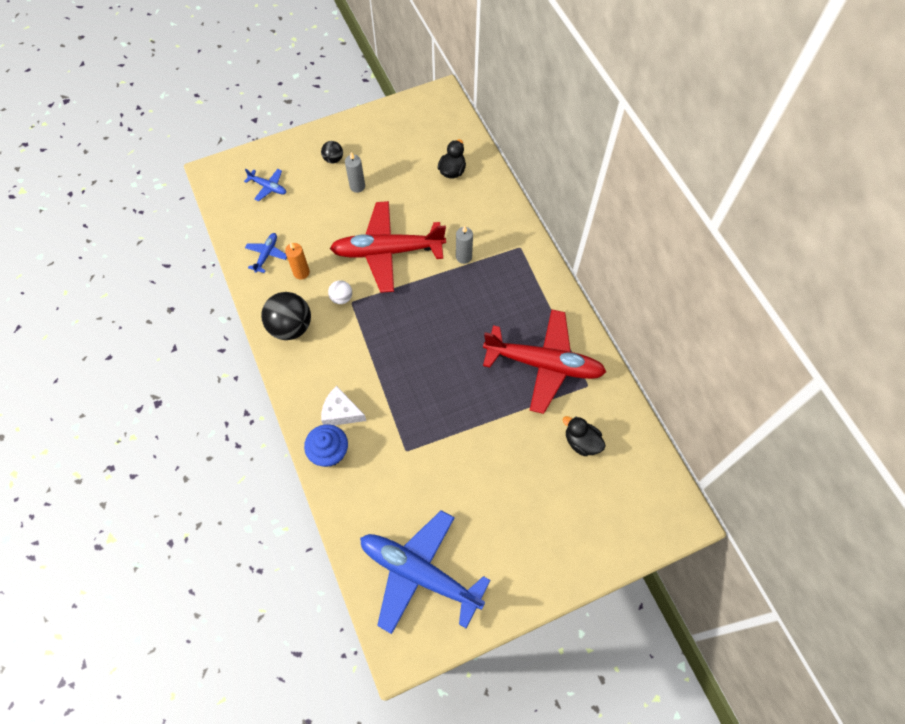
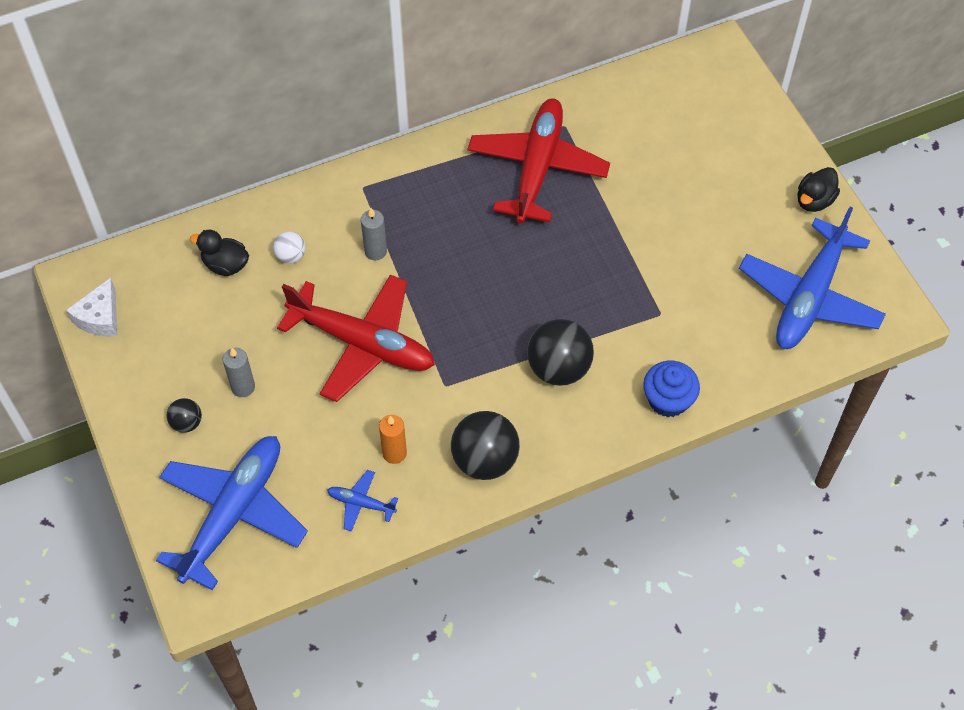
camera: 90 degrees left, 5 degrees down
(268, 187) = (233, 513): blue plane -> blue plane, size x2.38
(341, 298) = (438, 398): white ball -> white ball (290, 256)
(341, 412) = (612, 389): white cheese -> white cheese (100, 317)
(361, 375) = (558, 368): none -> black ball
(387, 251) = (362, 343): red plane -> red plane turned 60 degrees counterclockwise
(581, 442) = (638, 136): black duck -> black duck (814, 200)

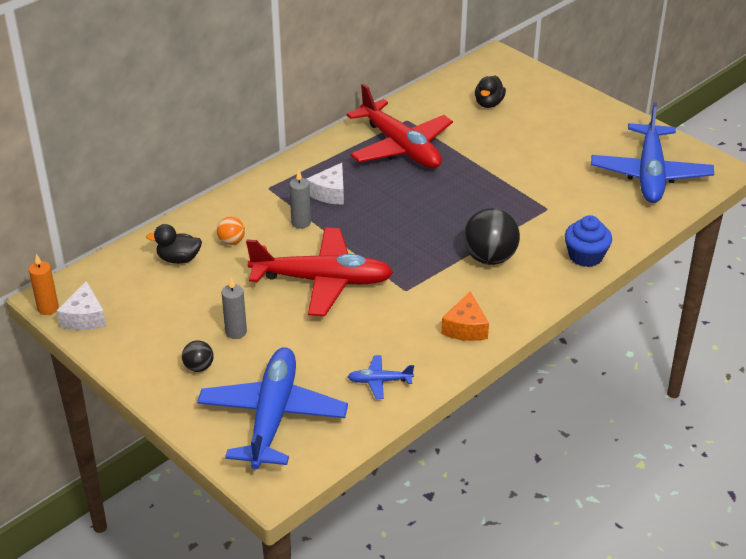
camera: 20 degrees left, 20 degrees down
(290, 256) = (231, 241): white ball -> orange ball
(394, 453) = (389, 342): orange candle -> orange candle (48, 308)
(426, 215) = (330, 193): none -> white cheese
(485, 460) = (465, 328): black ball -> orange cheese
(537, 167) = (400, 147): red plane -> red plane turned 150 degrees clockwise
(814, 200) = (617, 121): black duck -> black duck (488, 103)

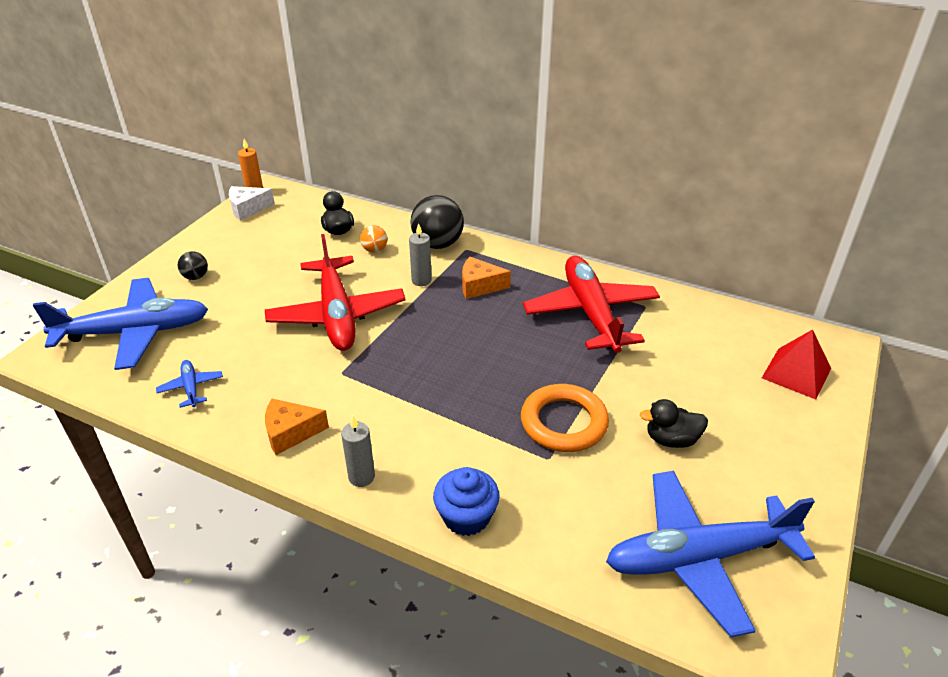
camera: 70 degrees right, 0 degrees up
(236, 332) = (247, 284): grey candle -> grey candle (361, 477)
(330, 193) = (479, 286): white cheese -> orange cheese
(400, 147) = (590, 313): red plane -> red plane turned 135 degrees clockwise
(488, 103) = (732, 360): black duck -> black duck (671, 439)
(489, 258) = (423, 426): black ball -> black ball (437, 244)
(514, 84) = (796, 373): none -> red pyramid
(516, 193) = (563, 422): none -> orange ring

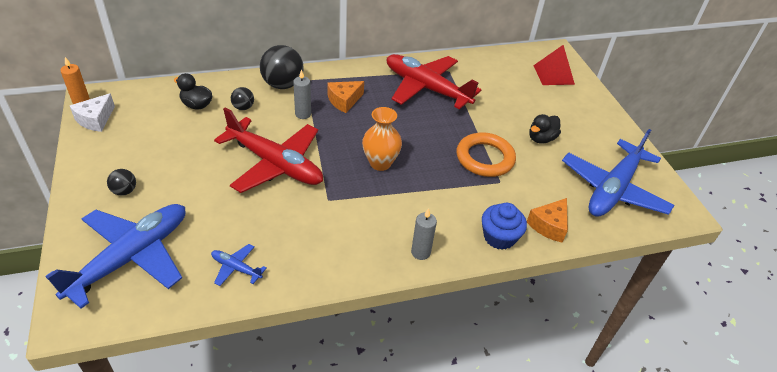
camera: 45 degrees left, 5 degrees up
(290, 432) = (345, 254): orange cheese -> orange cheese (549, 225)
(374, 250) = (243, 107): orange ball -> black ball
(437, 365) = (380, 163): none -> orange vase

